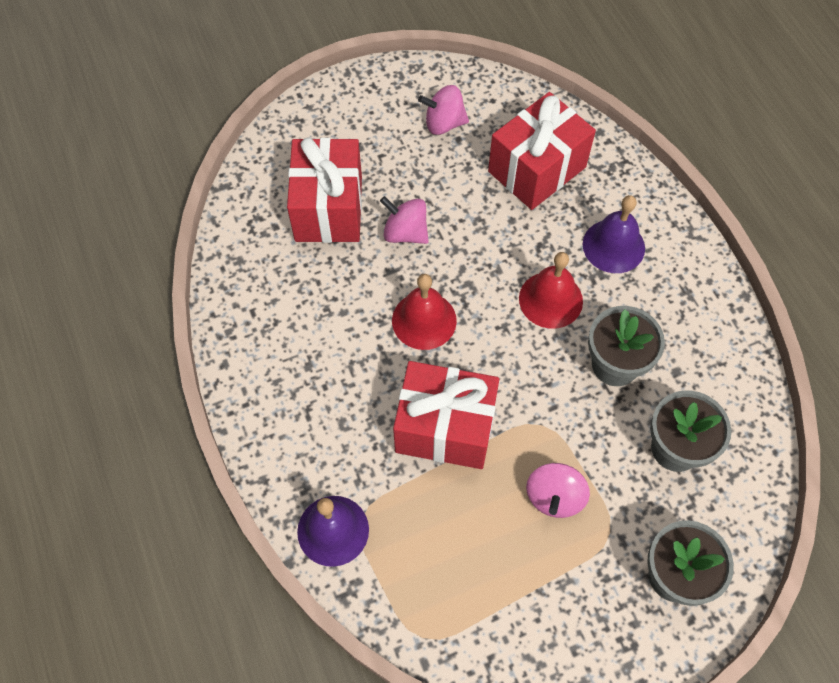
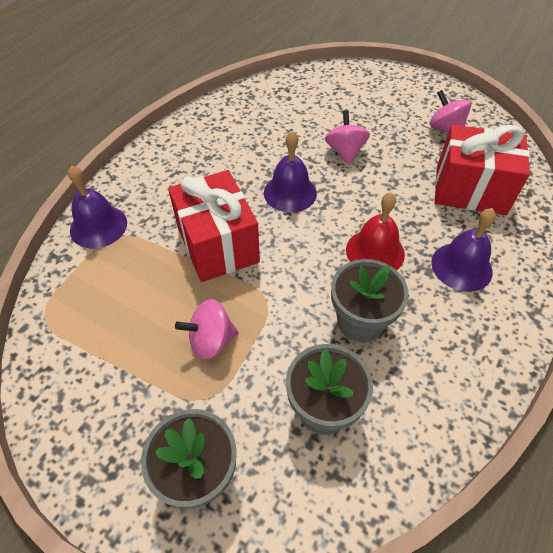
camera: 55 degrees right, 10 degrees down
(329, 208) = (324, 112): red gift -> none
(424, 320) = (290, 192): red bell -> purple bell

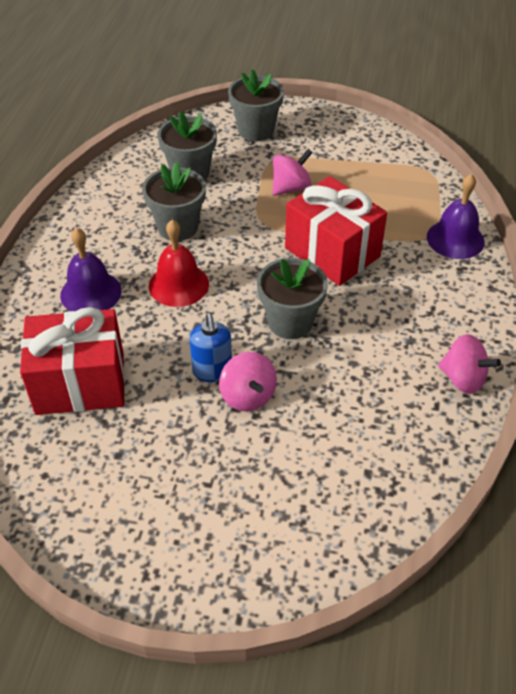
camera: 160 degrees right, 5 degrees down
(290, 192) = (290, 322): purple bell -> grey flower pot
(365, 173) = (212, 371): none -> blue soap dispenser
(445, 128) = (116, 479): pink spinning top -> pink spinning top (463, 379)

